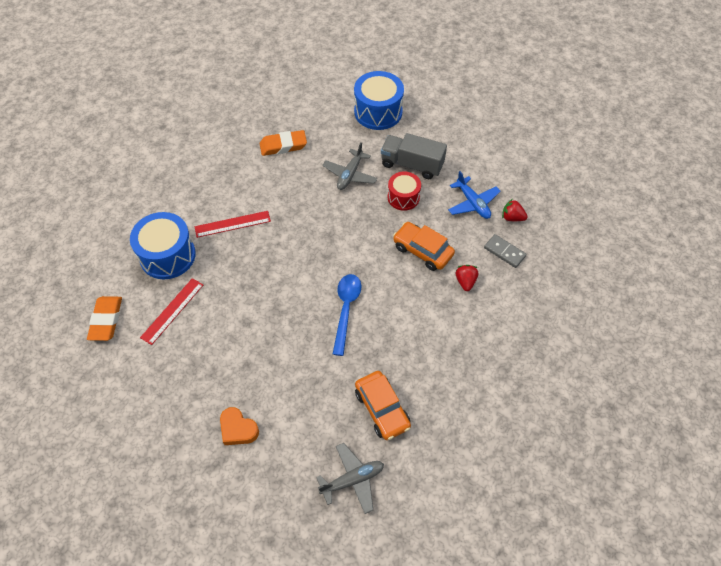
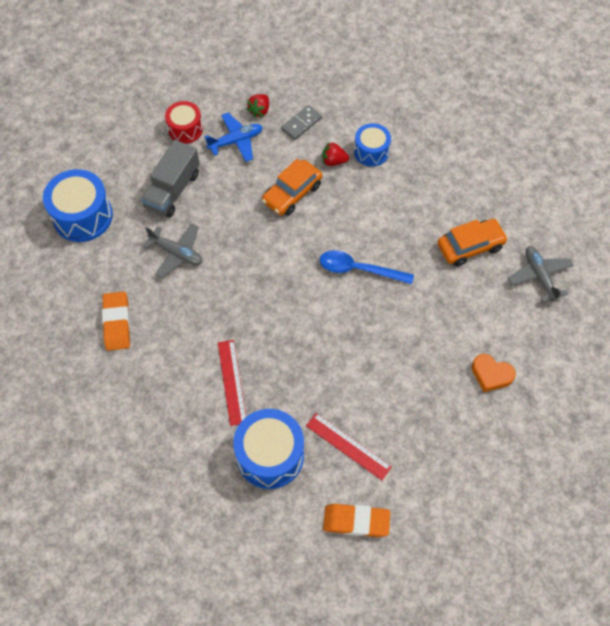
camera: 85 degrees left, 5 degrees up
(238, 429) = (491, 375): orange heart -> orange heart turned 75 degrees clockwise
(403, 197) = (218, 203): red drum -> red drum (185, 129)
(483, 313) = (371, 152): none -> blue drum

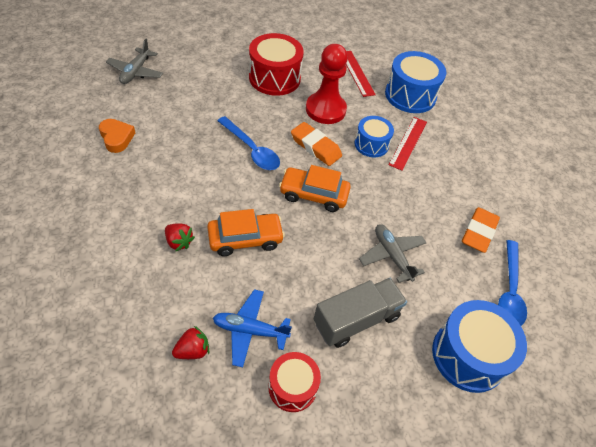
camera: 150 degrees left, 10 degrees down
(70, 285) = (509, 291): none -> blue spoon
(301, 124) = (167, 302): grey domino -> none
(337, 365) = (325, 109): none -> red pawn
(356, 521) = (381, 46): orange eraser -> orange eraser (315, 147)
(371, 152) = (137, 227): blue drum -> blue drum (371, 144)
(418, 369) = (274, 78): none -> red drum
(470, 246) = (155, 113): orange car -> orange car (313, 194)
(491, 375) = (234, 51): orange heart -> orange heart (116, 138)

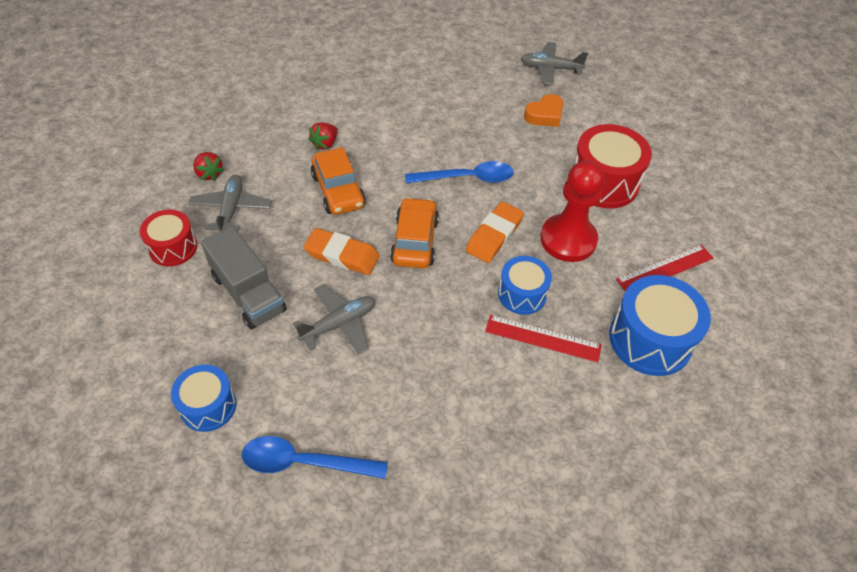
camera: 85 degrees right, 0 degrees up
(116, 138) = (446, 77): orange heart -> orange heart (544, 115)
(250, 330) = (231, 209): blue plane -> grey plane
(251, 150) = (467, 178): blue spoon -> blue spoon turned 135 degrees counterclockwise
(468, 355) = (208, 406): blue drum -> blue drum, size x0.62
(478, 232) = (397, 427): orange eraser -> orange eraser (342, 255)

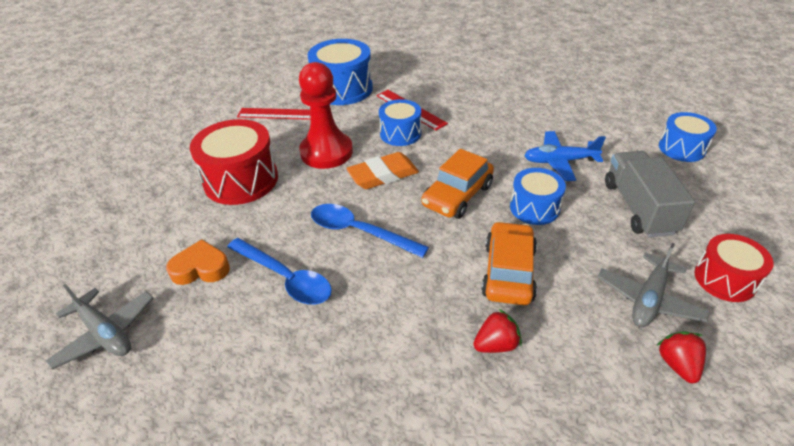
camera: 145 degrees left, 10 degrees down
(304, 462) = (612, 106): blue spoon -> blue spoon (285, 278)
(339, 324) = (560, 161): grey plane -> blue plane
(342, 255) = (534, 208): orange eraser -> blue drum

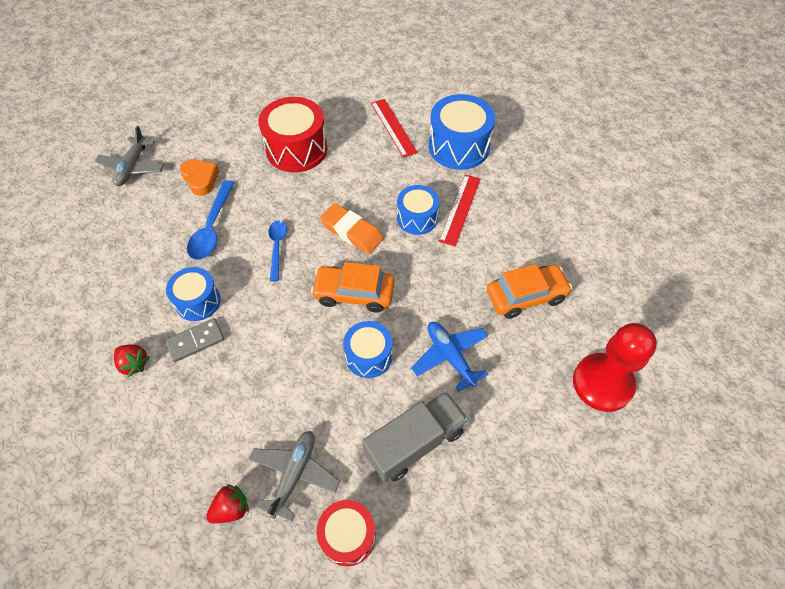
camera: 60 degrees right, 15 degrees up
(326, 152) = (360, 181): red pawn -> red pawn (602, 383)
(359, 232) = (277, 247): blue spoon -> blue spoon, size x0.67
(440, 338) = (195, 341): none -> grey domino
(496, 344) = (203, 377): red strawberry -> red strawberry (134, 364)
(508, 272) = (279, 362): orange car -> orange car (526, 296)
(648, 299) = (294, 474): grey plane -> grey plane turned 105 degrees clockwise
(681, 148) = (545, 467): blue drum -> blue drum (198, 301)

